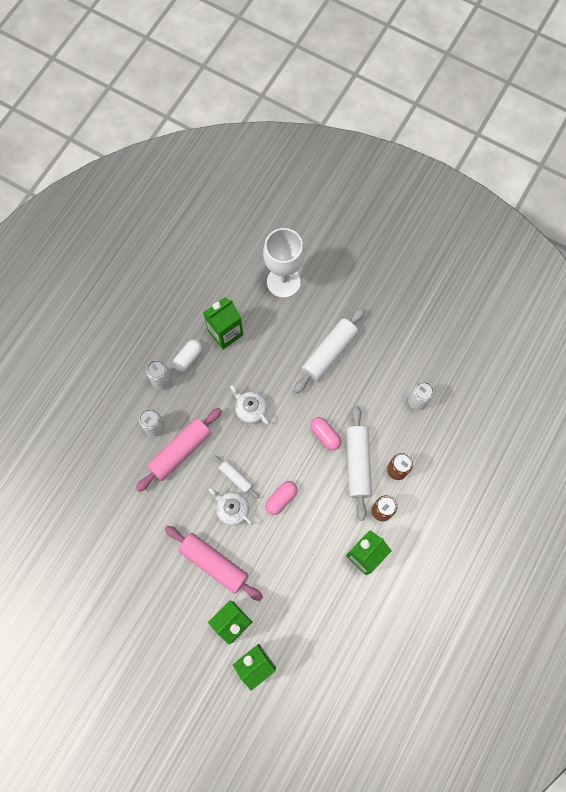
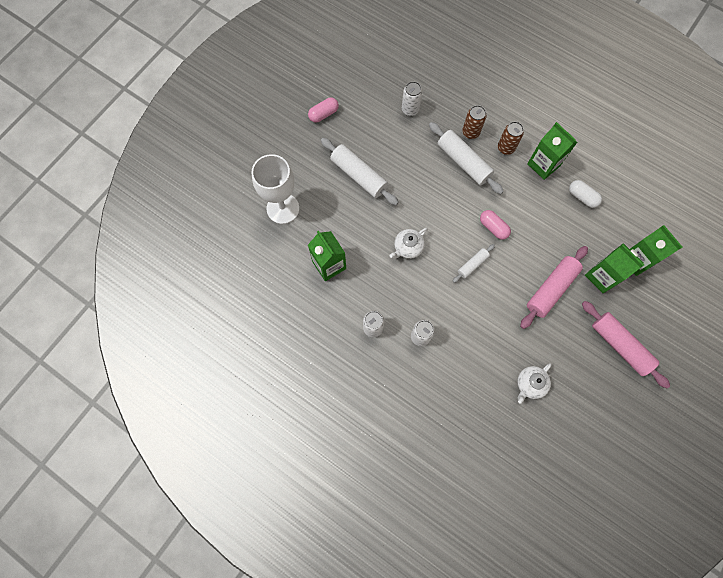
camera: 85 degrees left, 0 degrees up
(180, 451) = (445, 314): pink rolling pin -> pink rolling pin (619, 345)
(188, 358) = (352, 301): white capsule -> white capsule (582, 197)
(232, 509) = (501, 270): white teapot -> white teapot (530, 384)
(325, 435) = (436, 186): pink capsule -> pink capsule (323, 114)
(358, 464) = (463, 162): white rolling pin -> white rolling pin turned 45 degrees clockwise

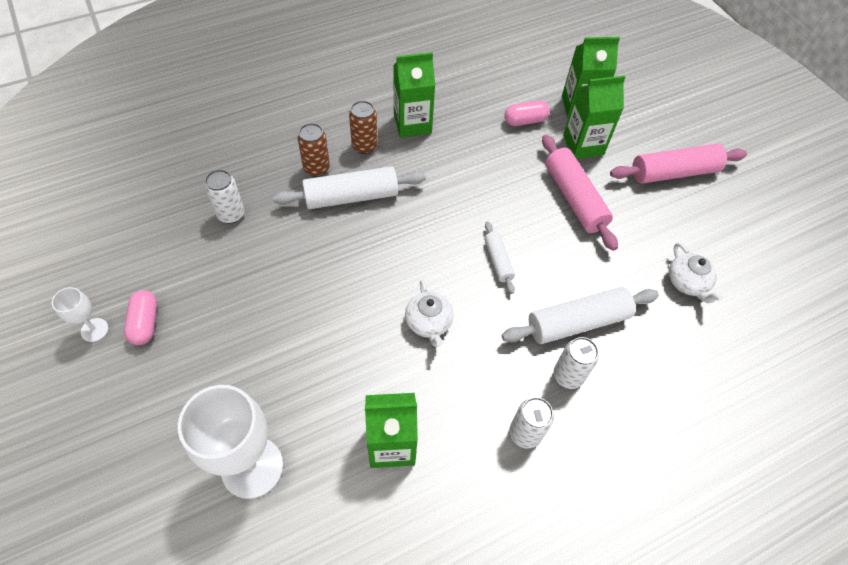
camera: 65 degrees left, 15 degrees down
(307, 95) = (94, 330): none -> white goblet
(359, 175) = (278, 327): white rolling pin -> white rolling pin (577, 322)
(493, 227) = (461, 213): pink capsule -> pink capsule (525, 121)
(582, 197) = (476, 112): white capsule -> none

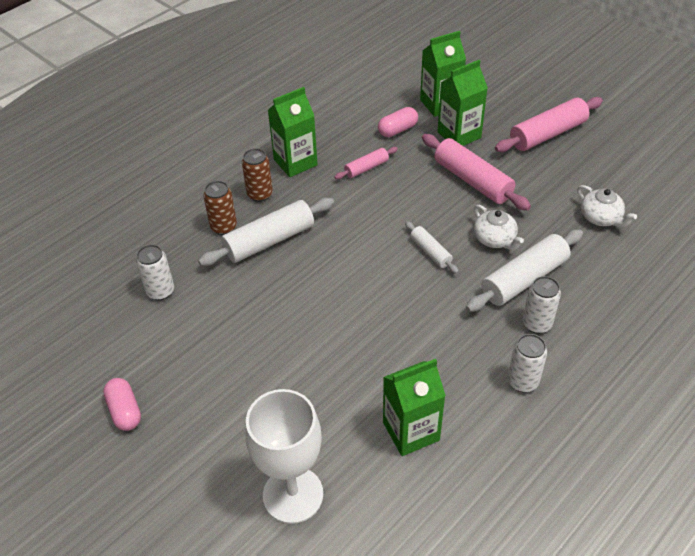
camera: 15 degrees left, 10 degrees down
(94, 330) = (76, 433): white goblet -> none
(428, 322) = (394, 322): white teapot -> white teapot (495, 239)
(476, 151) = (366, 168): none -> pink rolling pin

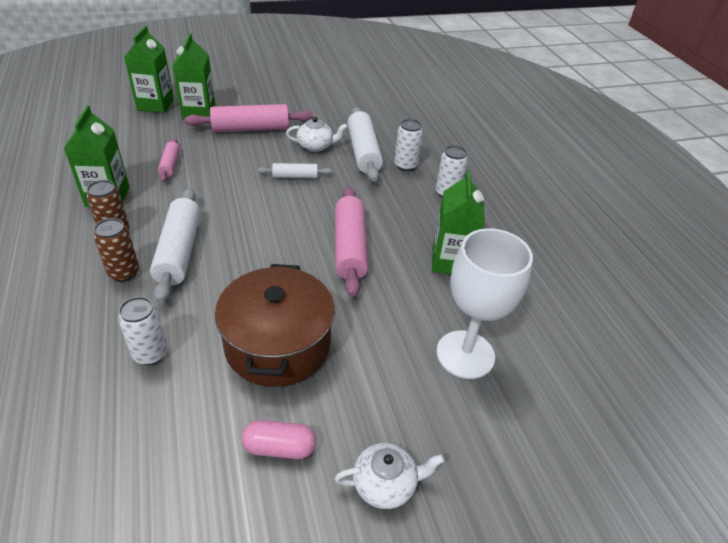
camera: 65 degrees left, 5 degrees down
(216, 357) = (278, 344): none -> brown pot
(397, 130) = (152, 133): pink capsule -> none
(548, 134) = (249, 84): pink rolling pin -> pink rolling pin (350, 247)
(601, 218) = (345, 103): white teapot -> white teapot (385, 484)

